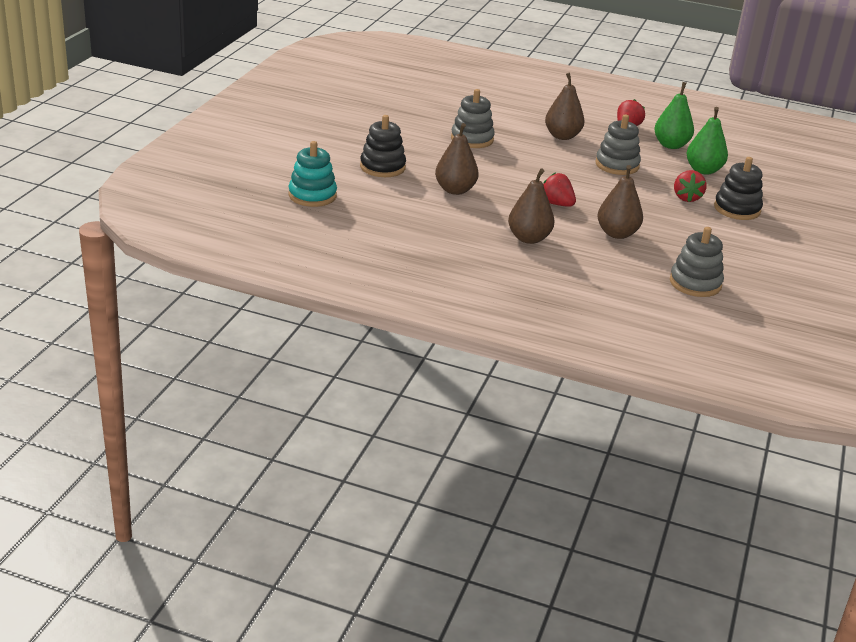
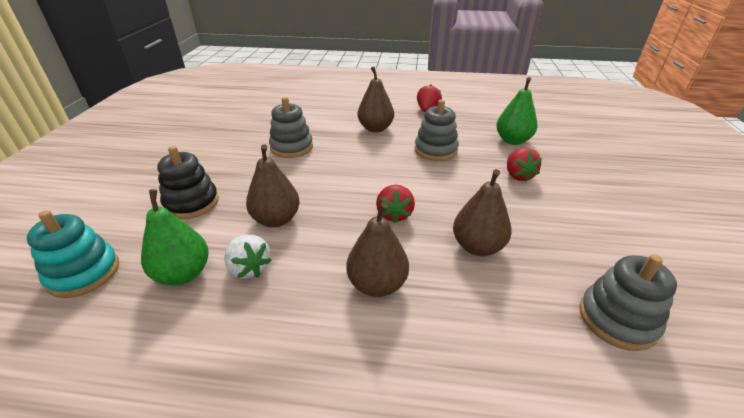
camera: 10 degrees left, 5 degrees up
(434, 214) = (249, 268): none -> white strawberry
(556, 204) = (394, 214): red strawberry -> red strawberry turned 120 degrees counterclockwise
(671, 145) = (471, 120): green pear -> green pear (183, 274)
(737, 209) = (572, 179): black stacking toy -> none

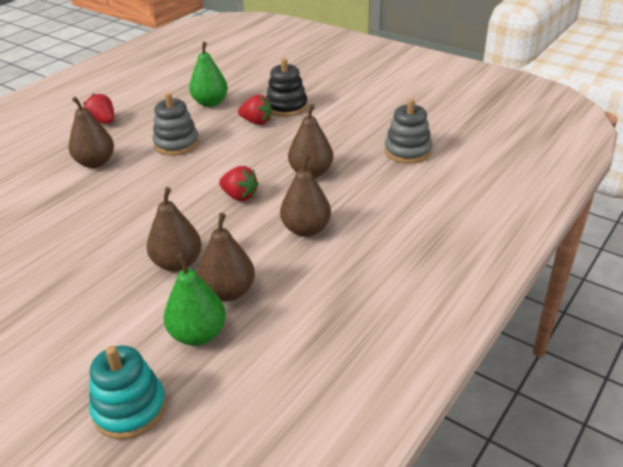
camera: 60 degrees left, 0 degrees up
(192, 203) = (86, 317): black stacking toy -> black stacking toy (286, 107)
(249, 268) = (228, 292): white strawberry -> brown pear
(291, 147) = (60, 226): grey stacking toy -> none

